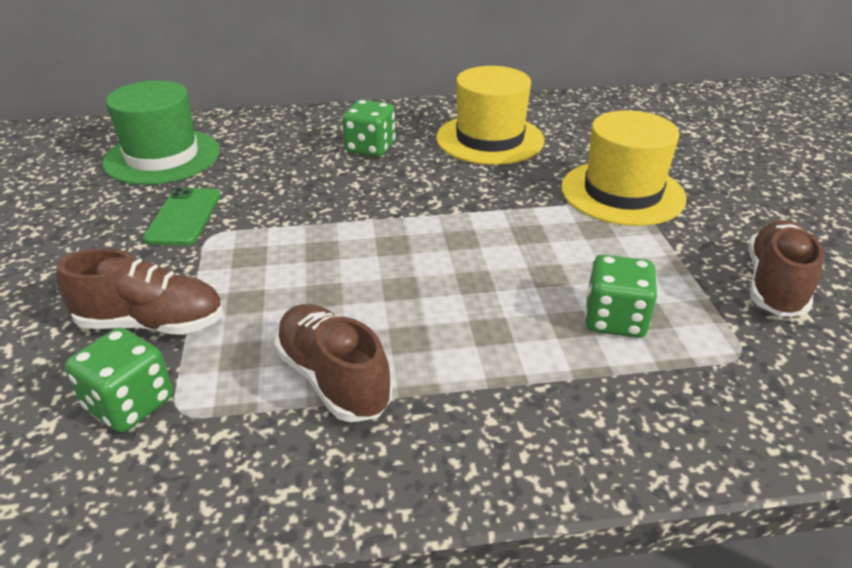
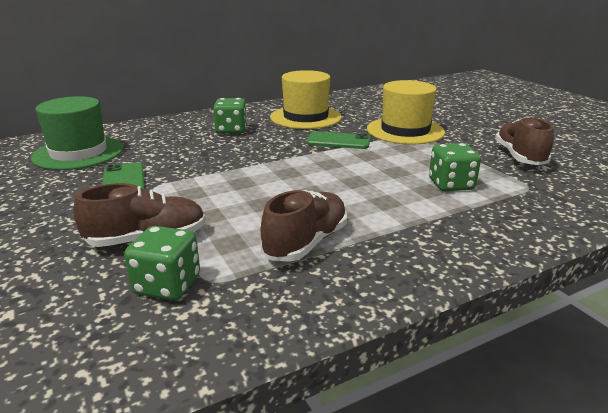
camera: 20 degrees left, 10 degrees down
(333, 379) = (306, 243): brown shoe -> brown shoe turned 90 degrees clockwise
(505, 196) = (338, 141): none -> green phone

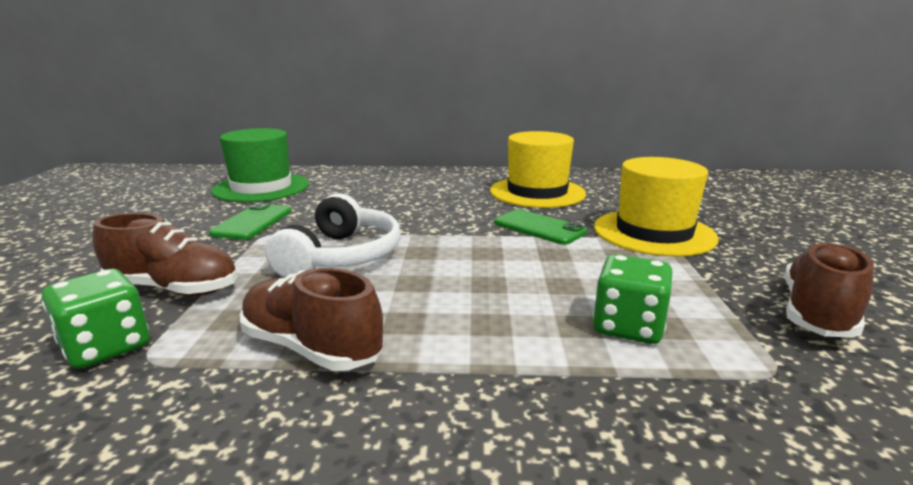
camera: 30 degrees right, 5 degrees down
(231, 130) = (431, 192): green dice -> none
(237, 188) = (341, 256): none -> white headphones
(306, 243) = (311, 348): brown shoe -> brown shoe turned 120 degrees counterclockwise

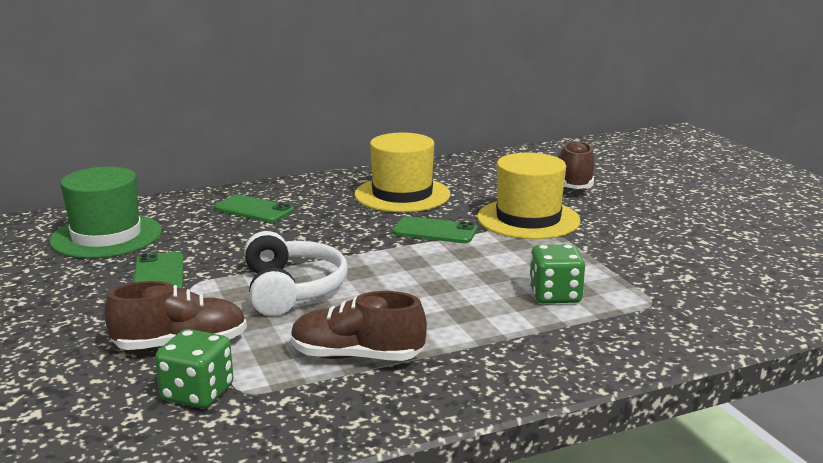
camera: 25 degrees left, 0 degrees up
(394, 186) = (253, 210): none -> green phone
(817, 314) = (662, 262): brown shoe -> brown shoe (574, 182)

